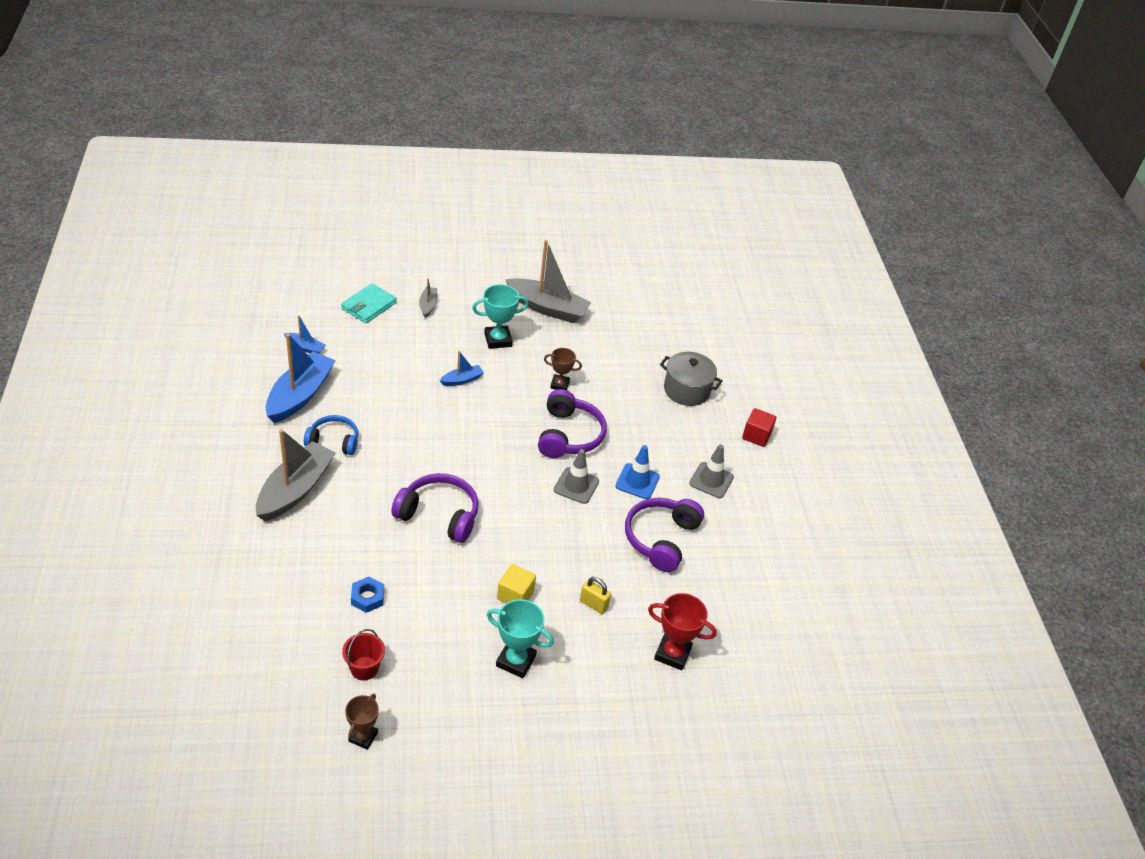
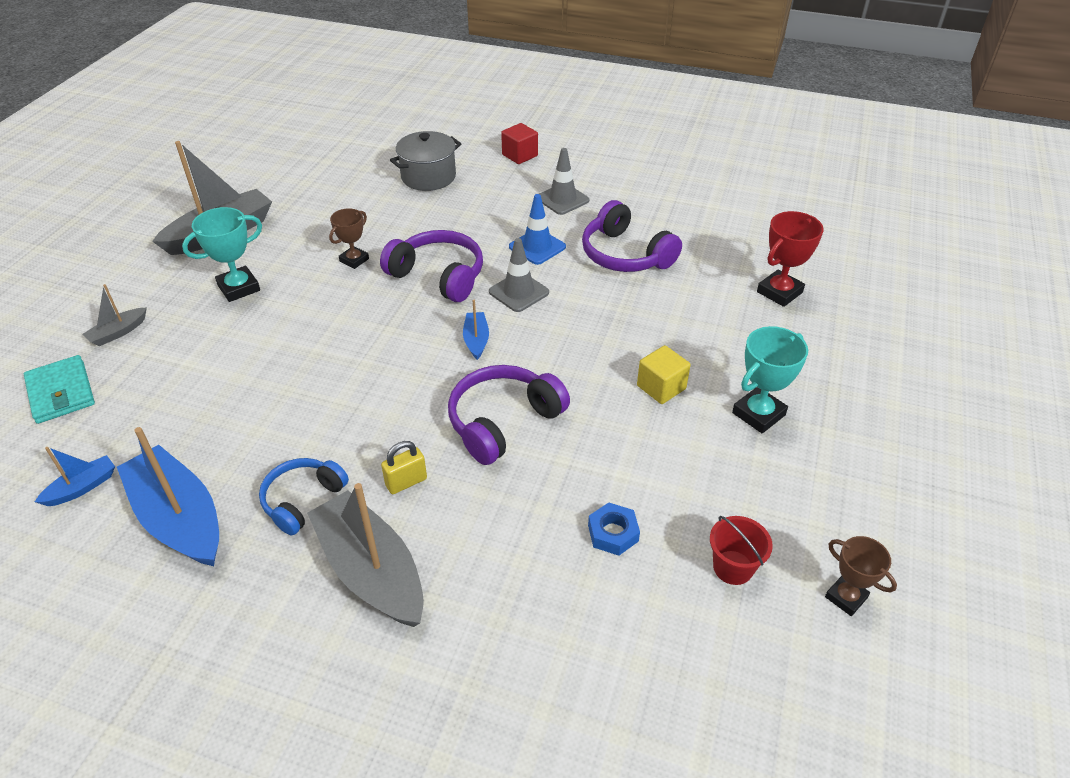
camera: 60 degrees left, 0 degrees up
(428, 305) = (118, 332): grey boat -> grey boat turned 75 degrees counterclockwise
(462, 380) = (283, 338): blue boat -> blue boat (476, 340)
(498, 340) = (239, 288): turquoise trophy -> turquoise trophy turned 45 degrees clockwise
(593, 604) = (696, 328): yellow padlock -> yellow padlock (406, 482)

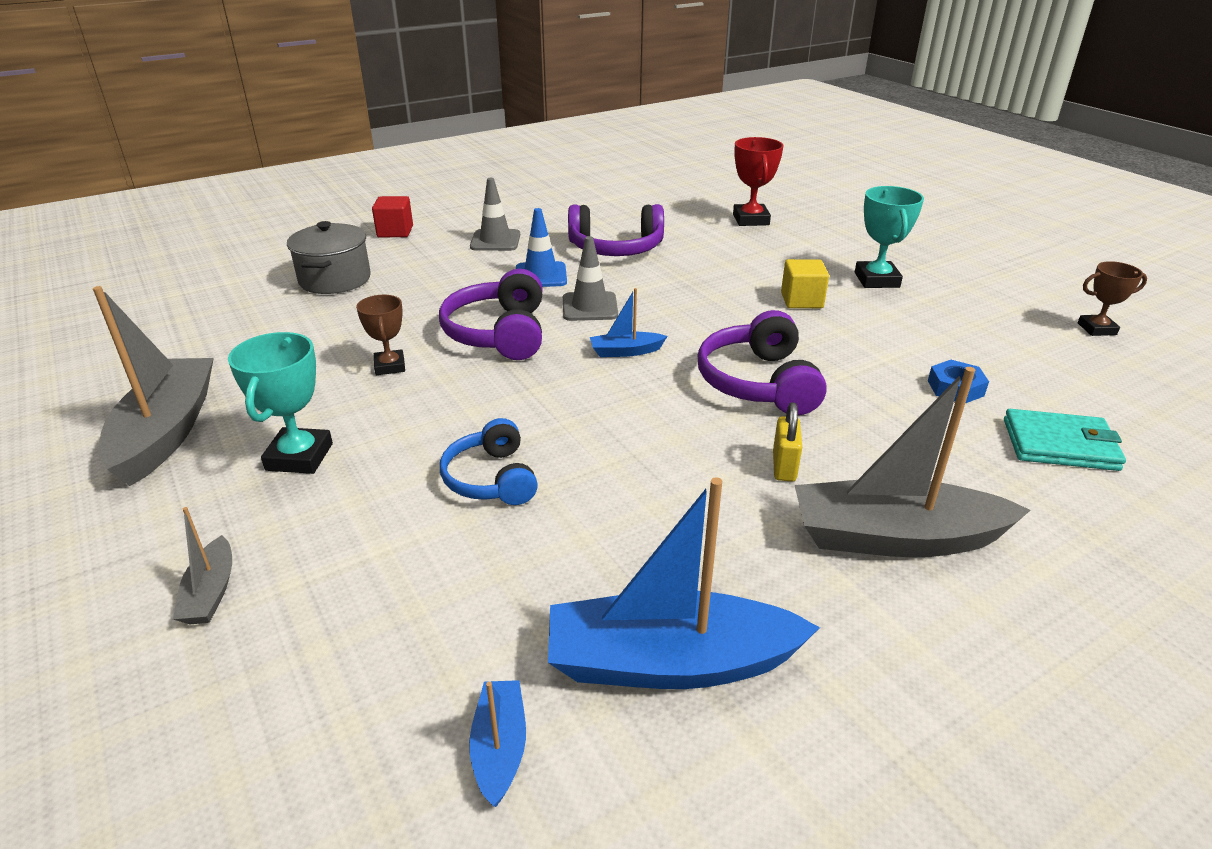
camera: 50 degrees left, 10 degrees down
(61, 392) = (251, 702): turquoise wallet -> turquoise wallet (1060, 444)
(303, 500) = (741, 545): blue headphones -> blue headphones (492, 478)
(438, 276) = (499, 333): purple headphones -> purple headphones turned 75 degrees counterclockwise
(476, 340) = (625, 351): blue boat -> blue boat turned 45 degrees counterclockwise
(733, 567) = (1035, 355): red bucket -> none

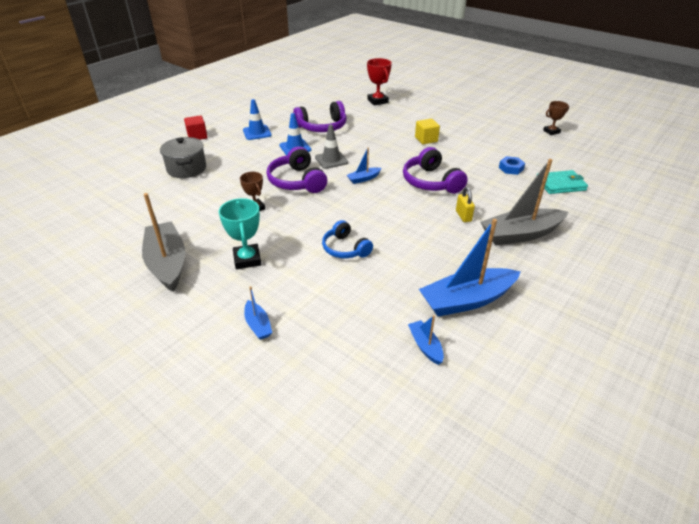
camera: 20 degrees left, 5 degrees up
(211, 592) = (258, 325): grey boat -> blue boat
(495, 241) = (257, 133): grey traffic cone -> blue traffic cone
(876, 280) = (452, 123): turquoise trophy -> none

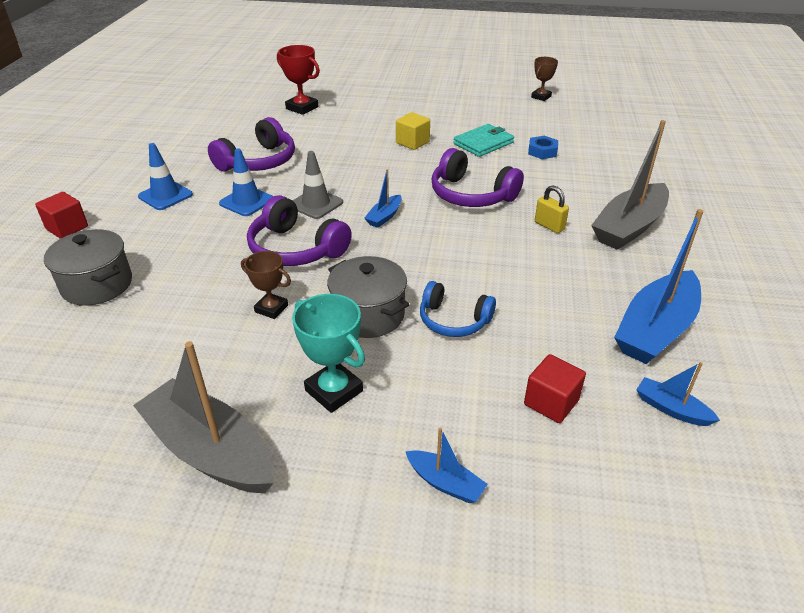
camera: 30 degrees left, 0 degrees up
(301, 229) = (368, 315): none -> grey pot
(355, 312) = (551, 402): none -> red cube
(560, 184) = (609, 155): turquoise wallet -> turquoise wallet (483, 143)

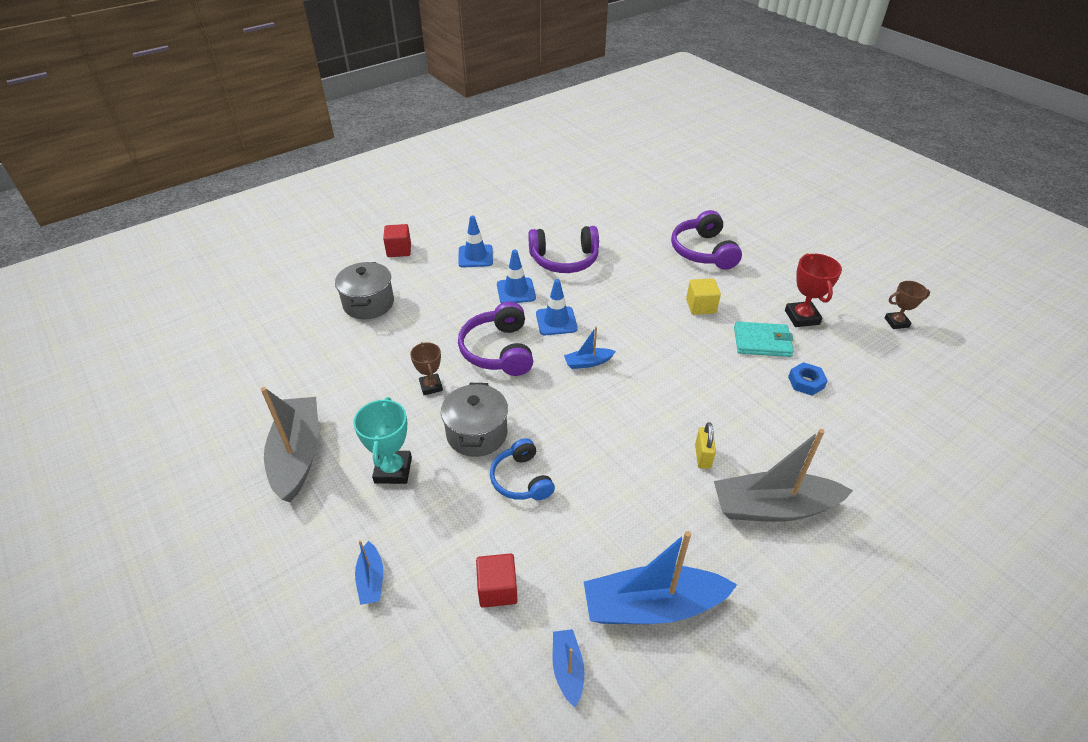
camera: 45 degrees right, 5 degrees up
(302, 108) = (657, 224): red trophy -> red trophy (802, 317)
(316, 204) = (556, 321): grey traffic cone -> blue traffic cone
(471, 195) = (679, 385): purple headphones -> purple headphones (703, 251)

